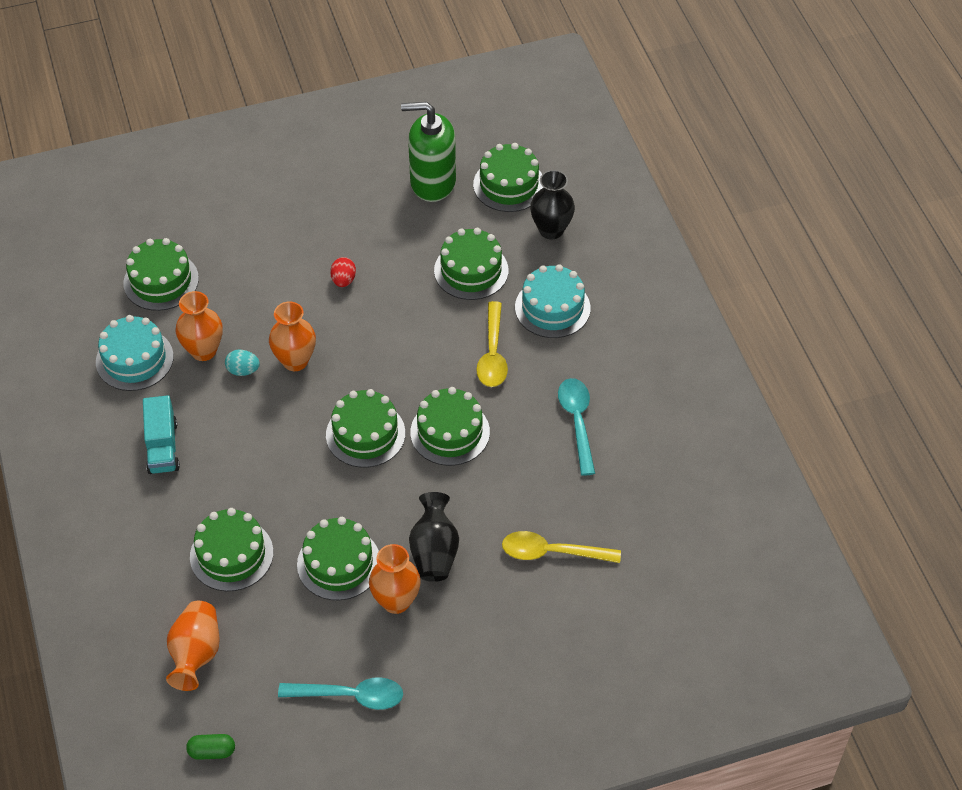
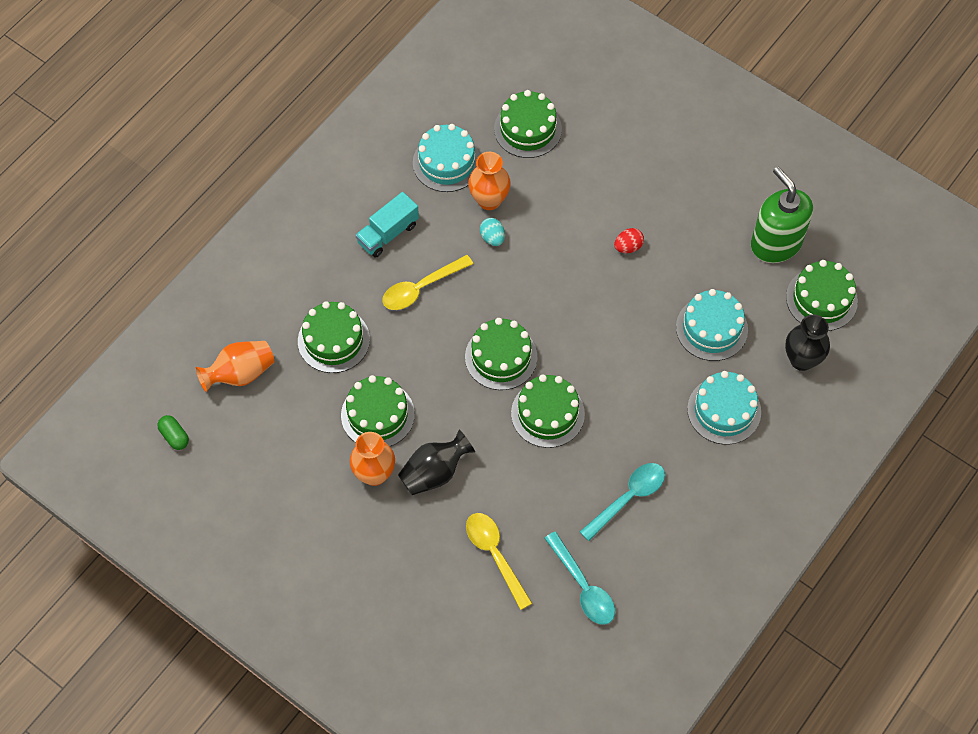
camera: 55 degrees right, 10 degrees up
(295, 361) = (528, 266): orange vase -> none
(350, 696) = (277, 495): turquoise spoon -> turquoise spoon (583, 586)
(471, 270) = (711, 328): green cake -> turquoise cake
(492, 354) = (644, 396): yellow spoon -> yellow spoon (421, 288)

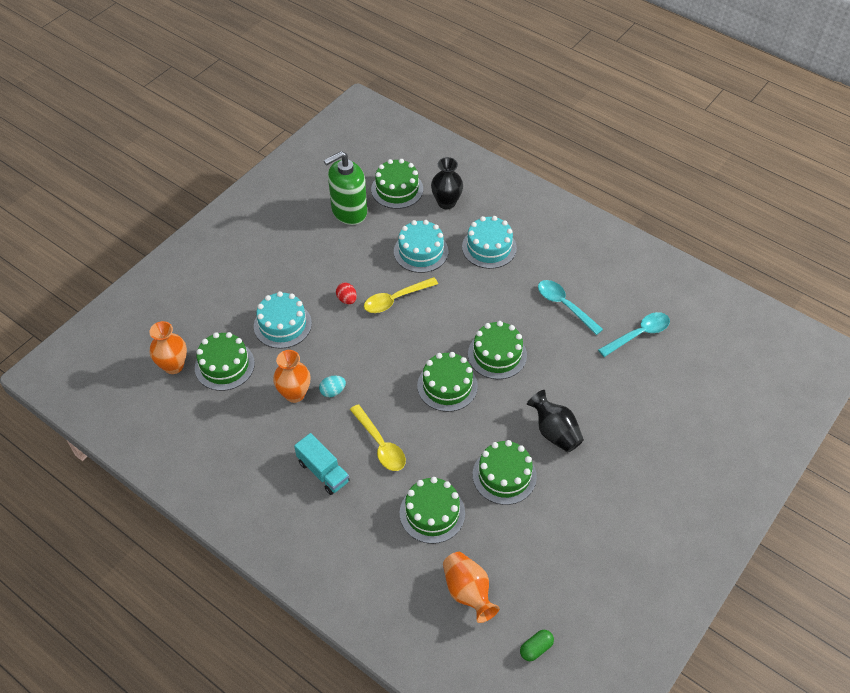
camera: 90 degrees left, 10 degrees down
(374, 474) = (560, 476): orange vase -> orange vase (173, 366)
(446, 162) = (252, 426): turquoise cake -> turquoise cake (282, 324)
(495, 555) = (621, 390): yellow spoon -> yellow spoon (395, 299)

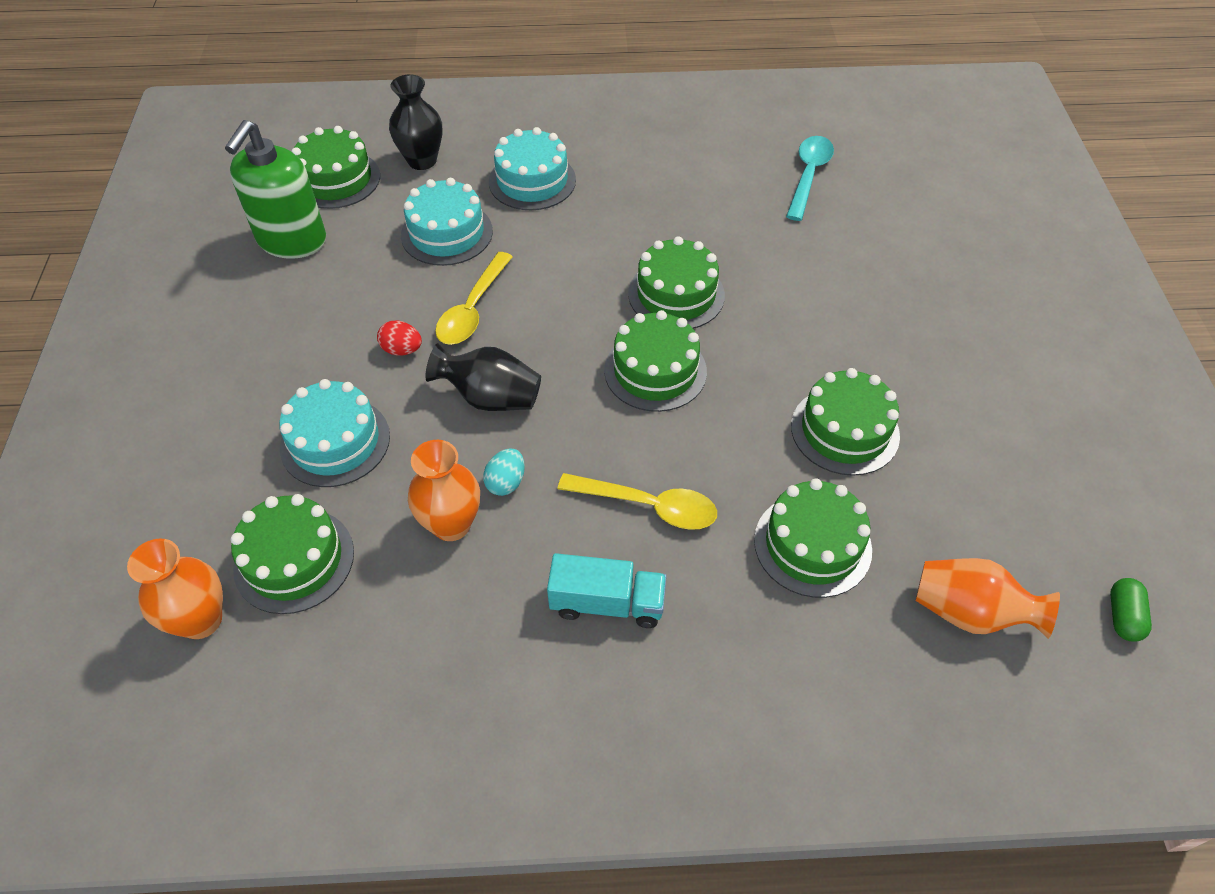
camera: 40 degrees left, 0 degrees up
(554, 432) = (842, 338): black vase -> black vase (490, 398)
(564, 306) = (694, 193): turquoise spoon -> none

